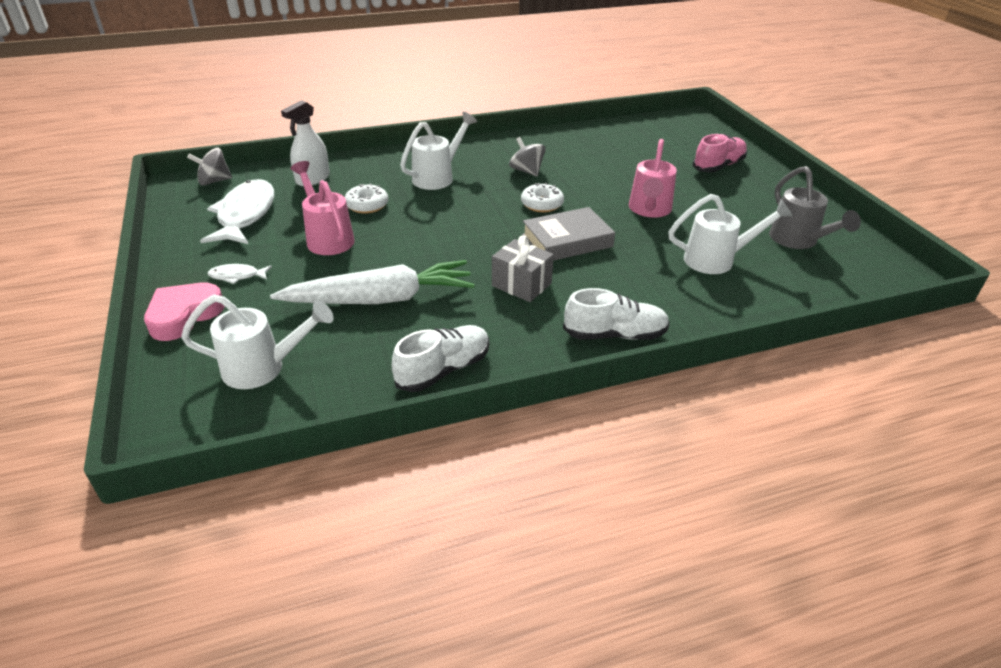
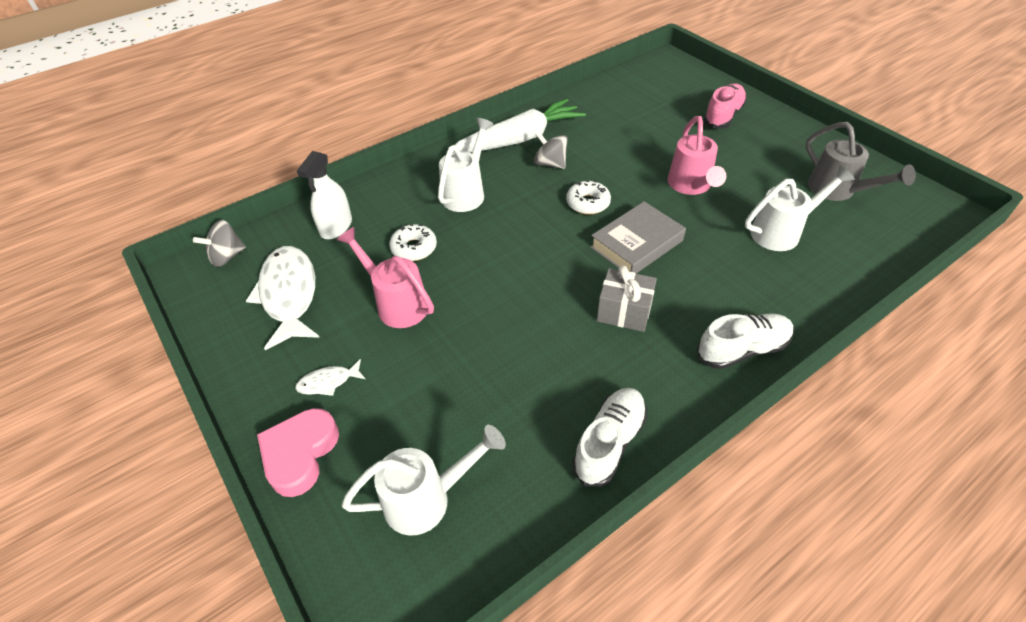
camera: 15 degrees left, 10 degrees up
(381, 299) = (497, 370): white carrot -> white carrot (519, 139)

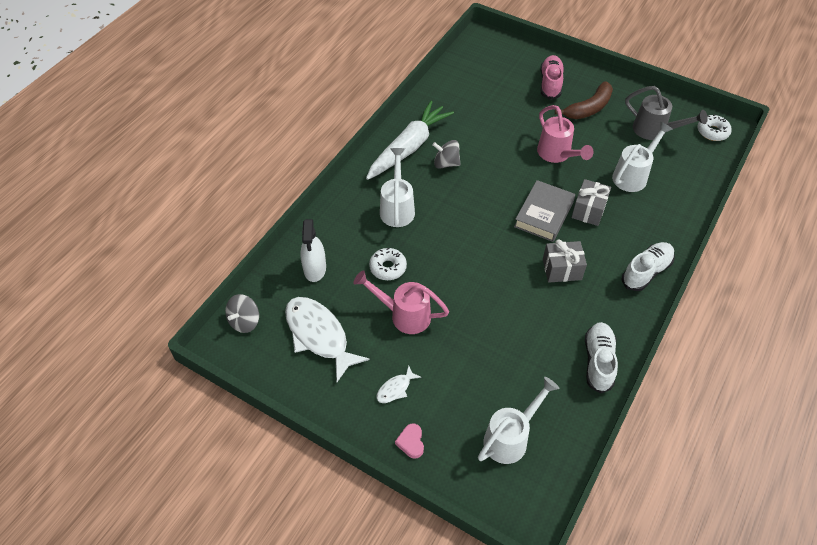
camera: 25 degrees left, 5 degrees up
(300, 454) = (411, 442): pink heart -> pink heart, size x0.55
(588, 203) = (492, 190): white donut -> white donut (712, 132)
(698, 255) = (588, 210): none -> grey gift
(759, 149) = (588, 108): none -> brown banana

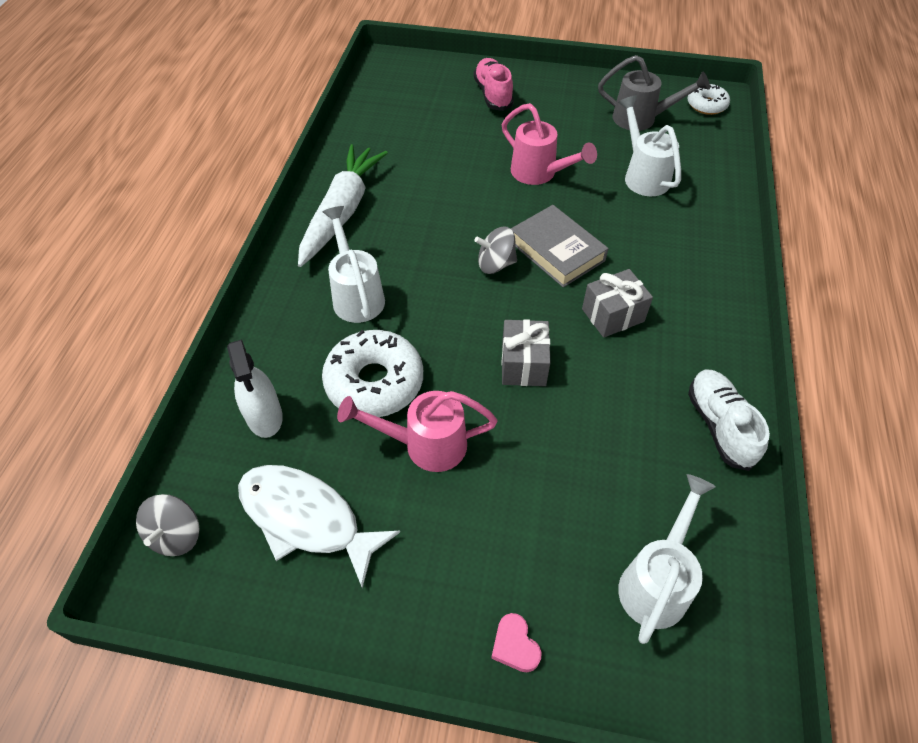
camera: 20 degrees left, 0 degrees up
(388, 267) = (374, 382): white donut -> white donut, size x1.75
(395, 389) = (456, 565): white fish -> none
(446, 163) = (401, 220): grey spinning top -> grey spinning top (495, 264)
(544, 214) = (557, 251): grey book -> grey book turned 45 degrees counterclockwise
(588, 108) = (552, 112): brown banana -> none
(588, 210) = (610, 231): grey gift -> grey gift (523, 364)
(633, 175) = (643, 175): white watering can -> white watering can turned 45 degrees counterclockwise
(646, 272) = (718, 287): white shoe -> none

